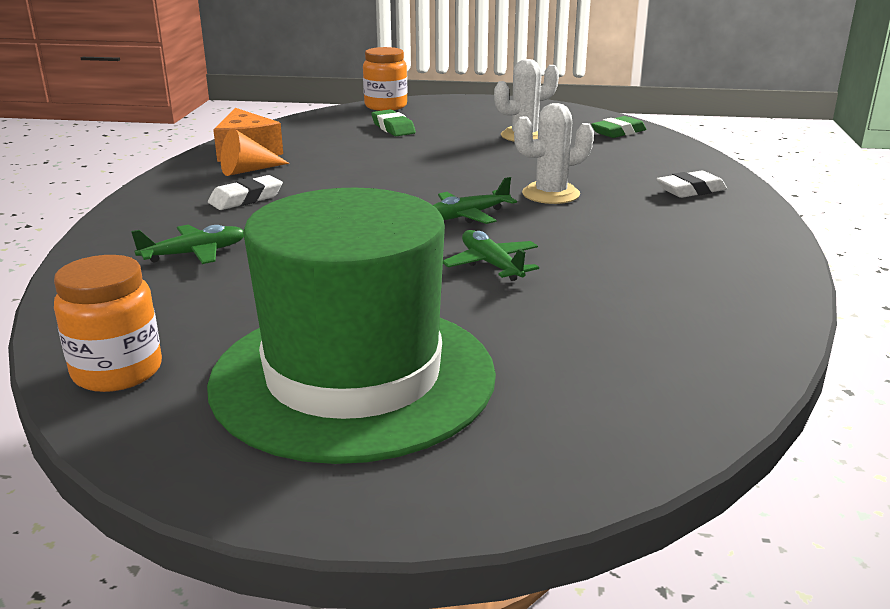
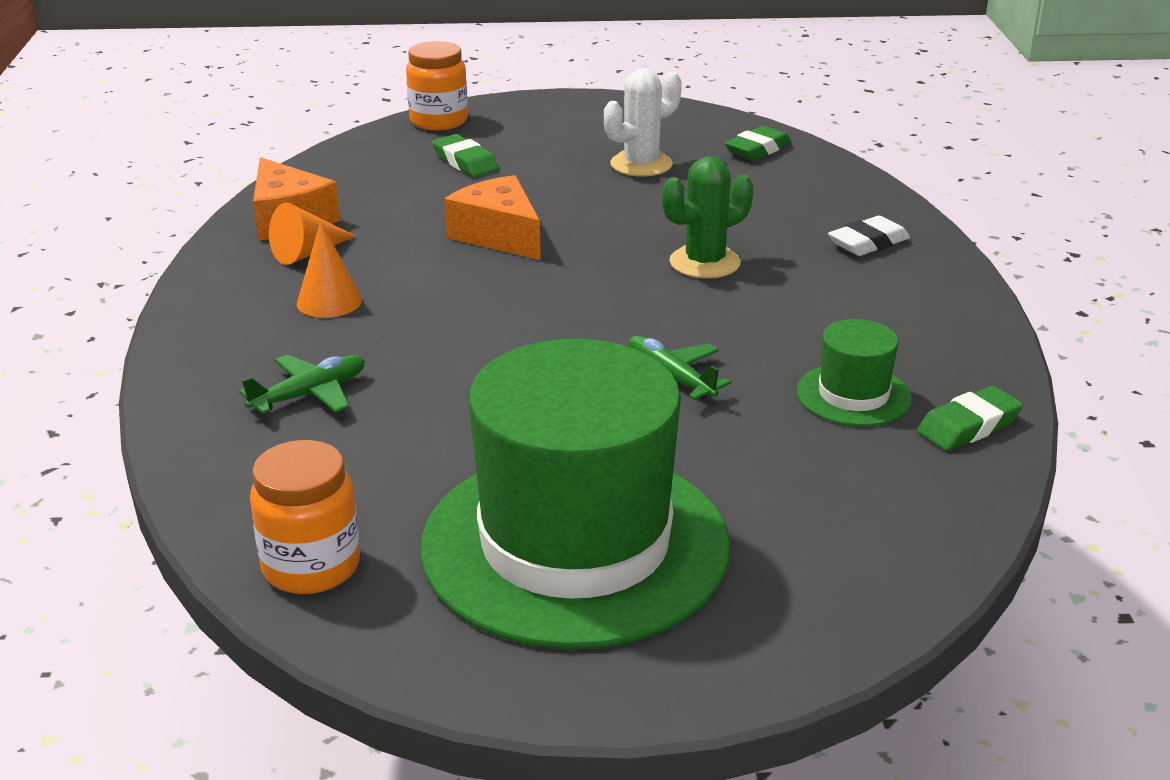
camera: 10 degrees left, 5 degrees up
(246, 199) = (329, 301): white eraser -> orange cone
(396, 169) = (499, 235): none -> orange cheese
(467, 216) = (616, 306): green plane -> none
(551, 194) = (704, 263): white cactus -> green cactus
(648, 288) = (853, 395): none -> green hat
(749, 319) = (968, 426): none -> green eraser

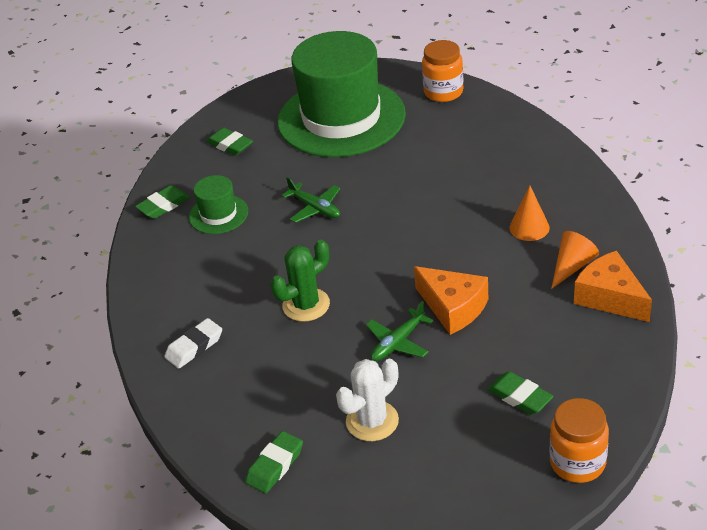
camera: 175 degrees right, 10 degrees up
(310, 394) = (497, 165): green plane -> green plane (398, 343)
(843, 526) = (230, 145): none -> green eraser

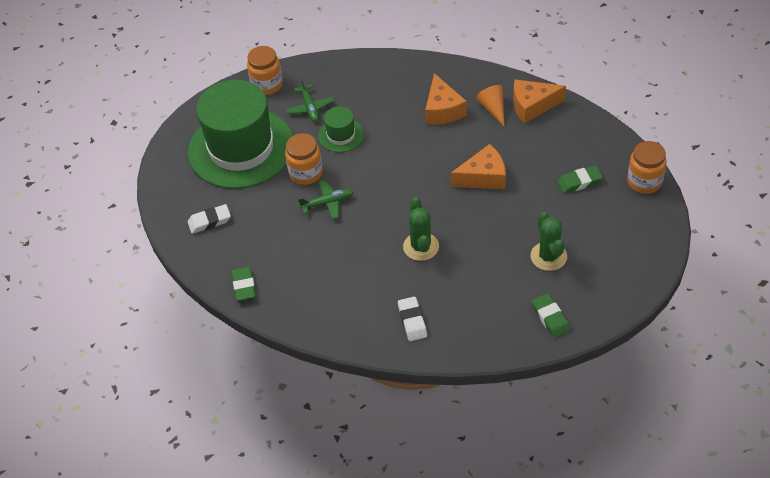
camera: 60 degrees left, 10 degrees up
(218, 214) = (284, 257): green hat -> green hat (341, 135)
(230, 145) = (209, 221): green eraser -> white eraser
(344, 174) = (306, 173): none -> orange jar
(372, 421) = (548, 256): white cactus -> green cactus
(398, 343) = (492, 216): green plane -> green plane (310, 108)
(529, 227) = (442, 110): orange cone -> orange cheese

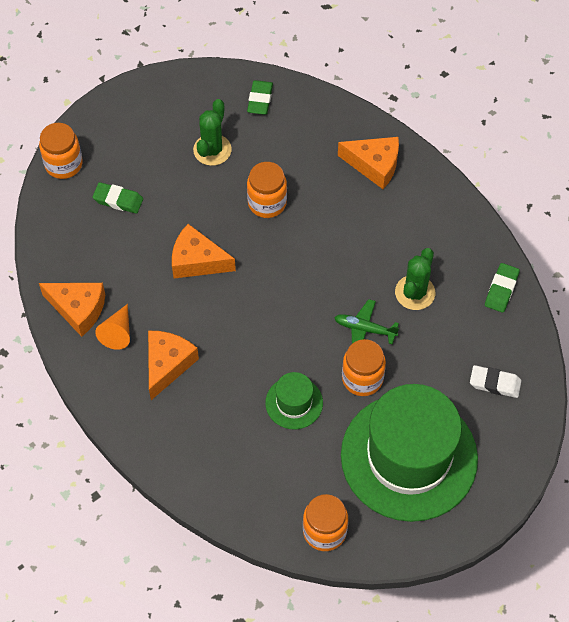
camera: 150 degrees left, 10 degrees up
(310, 108) = (300, 463): green plane -> none
(412, 321) = (374, 165): white eraser -> orange cheese
(421, 247) = (313, 227): green cactus -> green cactus (415, 292)
(470, 243) = (267, 203): none -> orange jar

